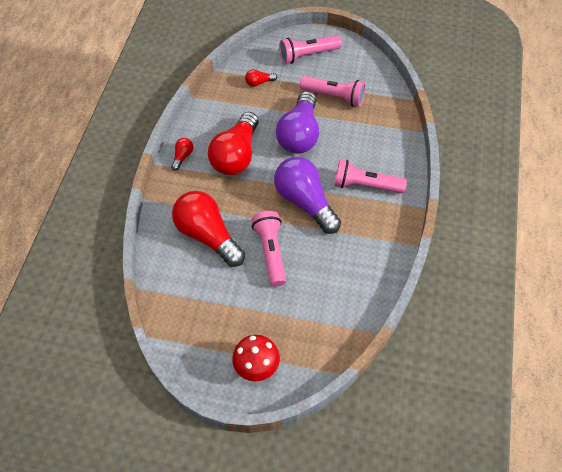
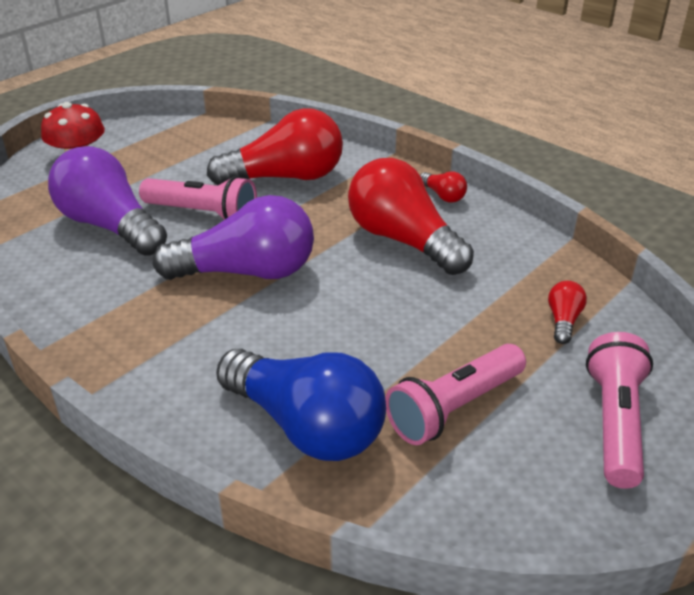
camera: 120 degrees right, 20 degrees down
(299, 134) = (390, 320): purple light bulb -> purple light bulb (110, 226)
(366, 185) = (205, 350): pink flashlight -> none
(377, 132) = (306, 426): none -> blue light bulb

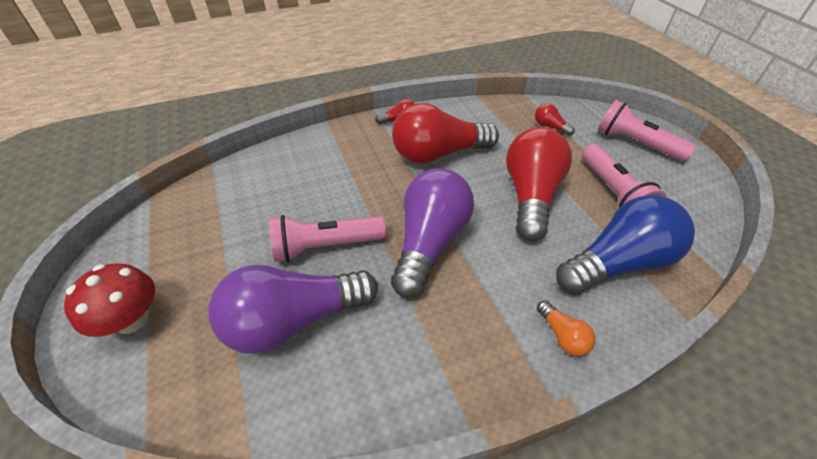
camera: 65 degrees left, 10 degrees up
(165, 393) = (562, 336): none -> orange light bulb
(202, 214) = (326, 246): pink flashlight -> pink flashlight turned 150 degrees counterclockwise
(285, 177) = (312, 182): red light bulb -> red light bulb (530, 196)

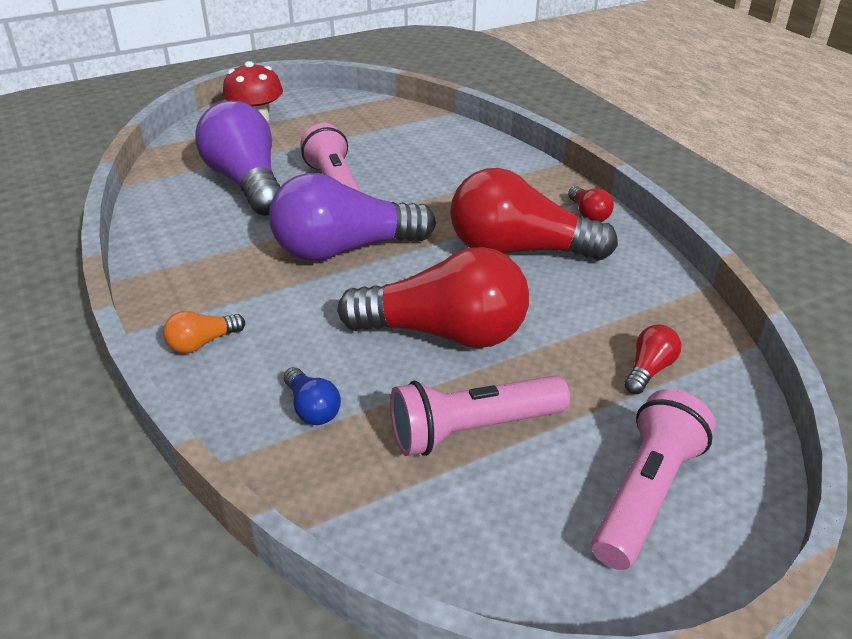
camera: 85 degrees right, 10 degrees down
(429, 242) = (344, 249): purple light bulb -> purple light bulb turned 150 degrees clockwise
(438, 154) = (519, 250): red light bulb -> red light bulb turned 60 degrees counterclockwise
(617, 263) = (312, 408): blue light bulb -> blue light bulb, size x0.42

